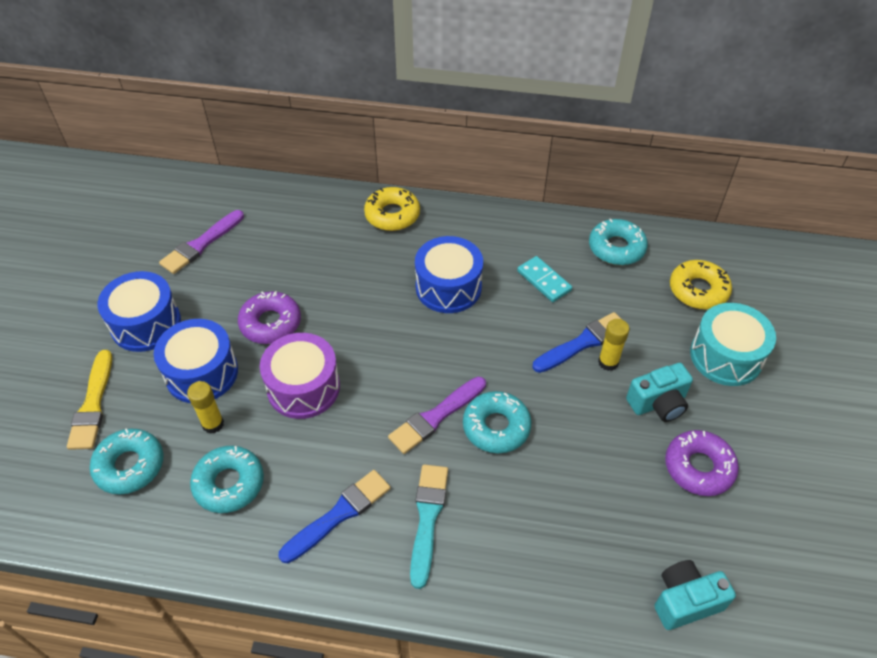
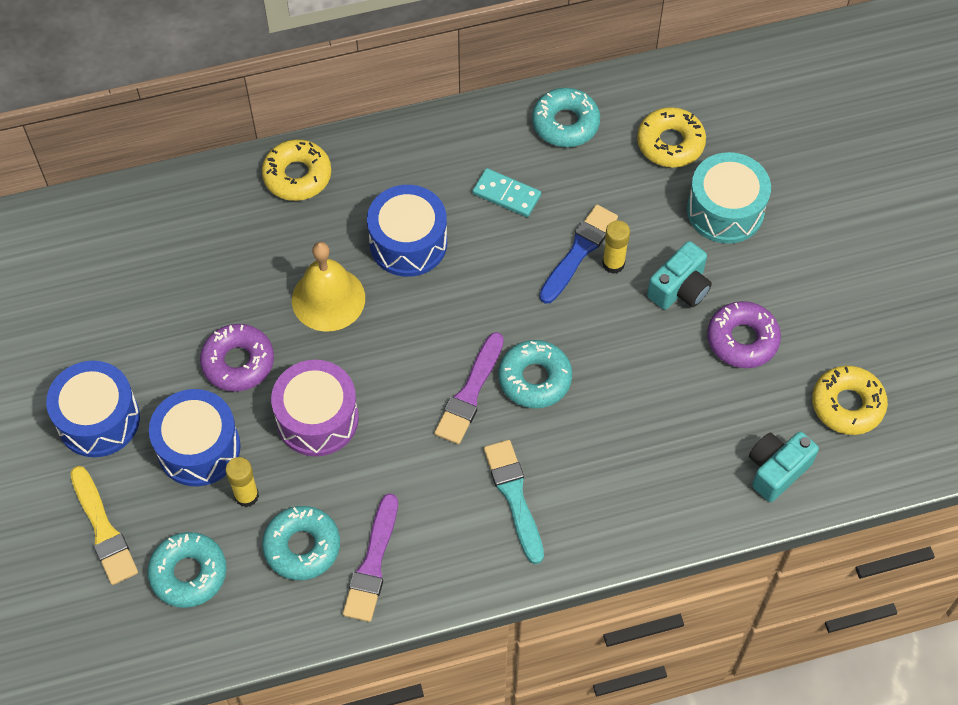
camera: 25 degrees left, 10 degrees up
(201, 244) = (96, 300): purple brush -> purple brush (372, 564)
(339, 514) = (428, 529): blue brush -> none
(365, 304) = (328, 299): none -> yellow bell
(781, 568) = (847, 405): none -> yellow donut

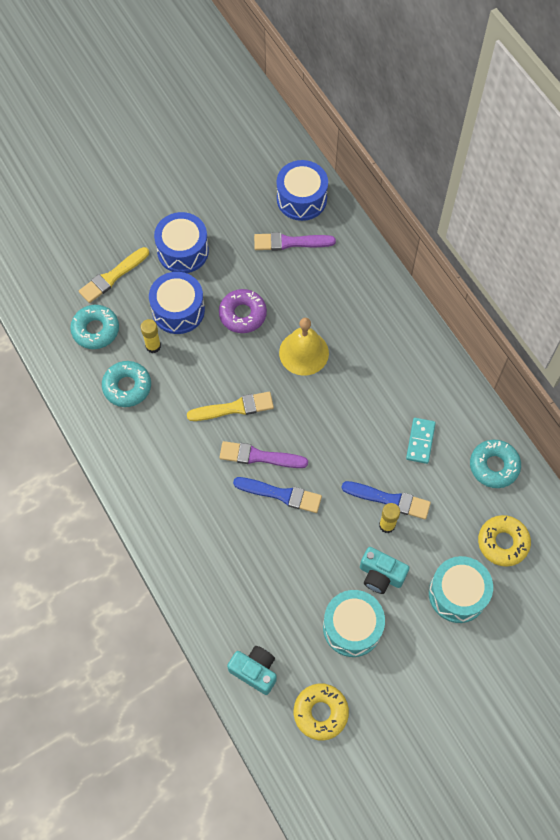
camera: 75 degrees right, 5 degrees up
(297, 176) = (391, 308): yellow donut -> none
(317, 418) = (216, 370): purple drum -> none
(372, 564) = (125, 430): purple brush -> purple brush (290, 242)
(385, 408) = (234, 408): none -> yellow brush
(408, 243) = (361, 389): blue drum -> blue drum (301, 199)
(514, 496) = (191, 502): turquoise brush -> none
(535, 379) = (281, 494): turquoise donut -> blue brush
(742, 339) = (352, 627): purple donut -> turquoise drum

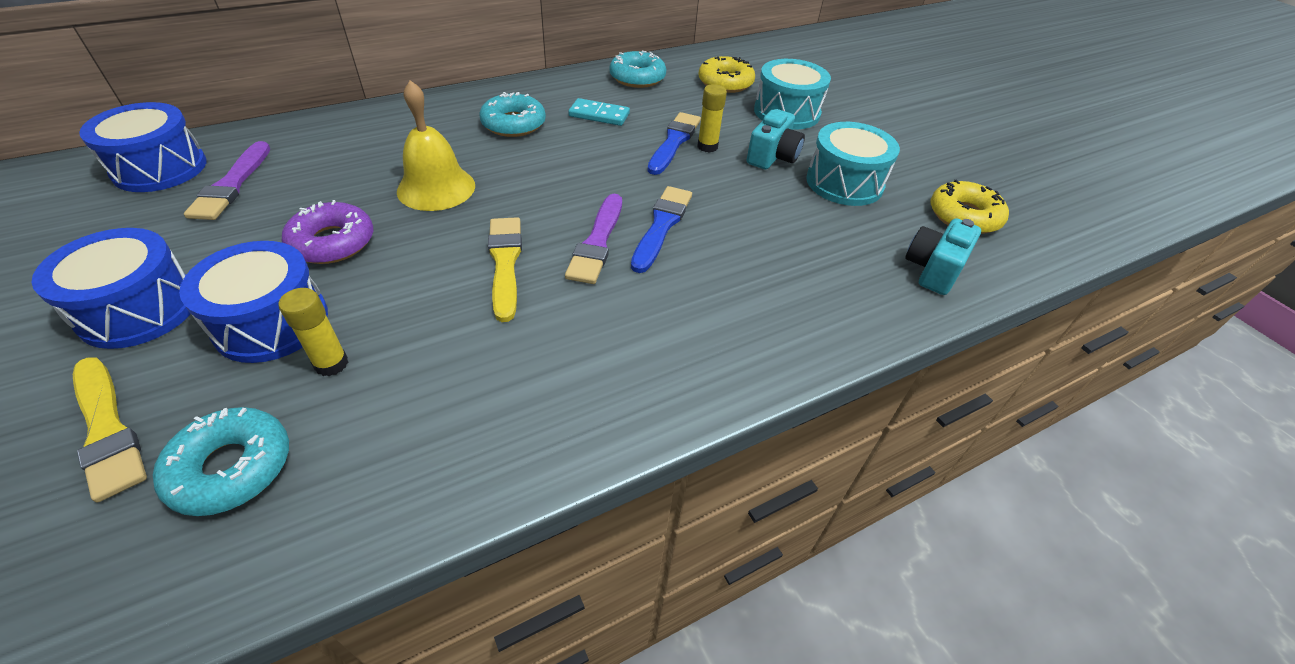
camera: 90 degrees left, 20 degrees down
(127, 387) = (407, 410): turquoise donut -> turquoise donut (513, 124)

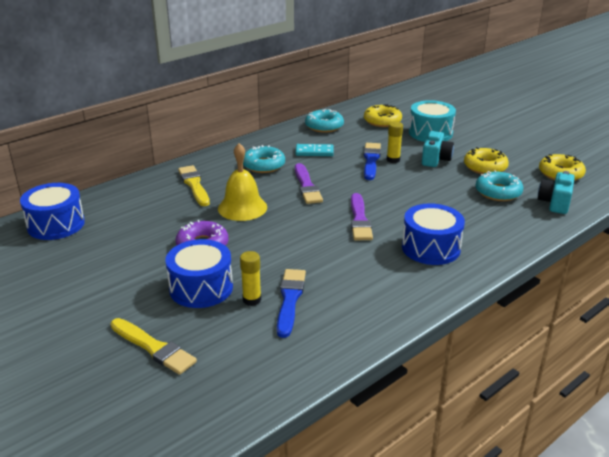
camera: 10 degrees left, 15 degrees down
(139, 309) = (117, 295): blue drum -> blue drum (431, 248)
(231, 468) = (236, 350): turquoise donut -> turquoise donut (498, 192)
(232, 185) = (112, 226): purple brush -> purple brush (307, 186)
(505, 263) = (313, 238): yellow brush -> yellow brush (194, 185)
(661, 226) = (391, 206): blue brush -> blue brush (290, 299)
(844, 183) = (485, 167): turquoise drum -> yellow donut

